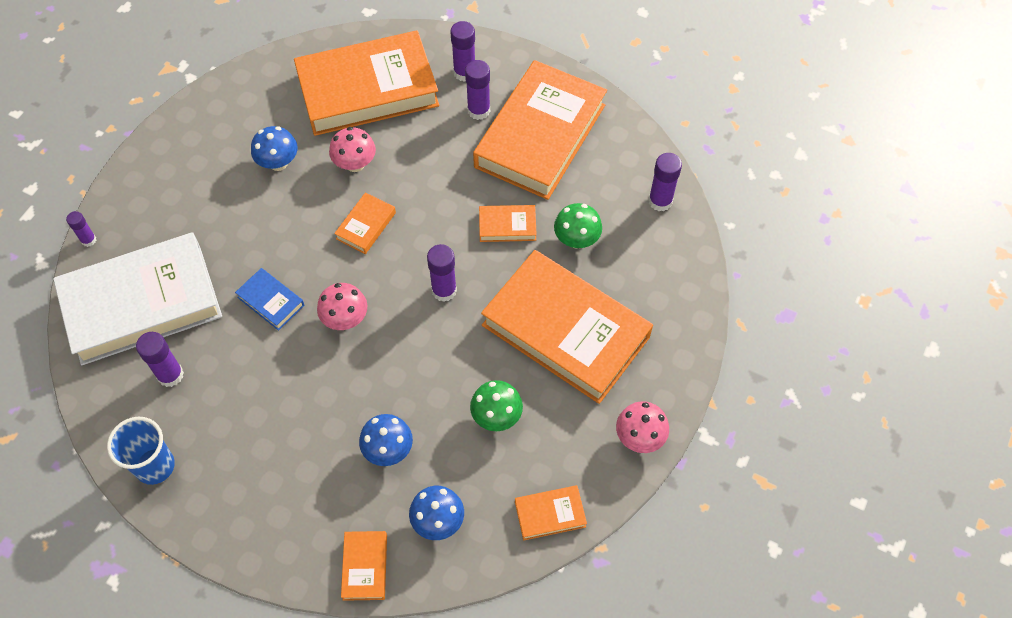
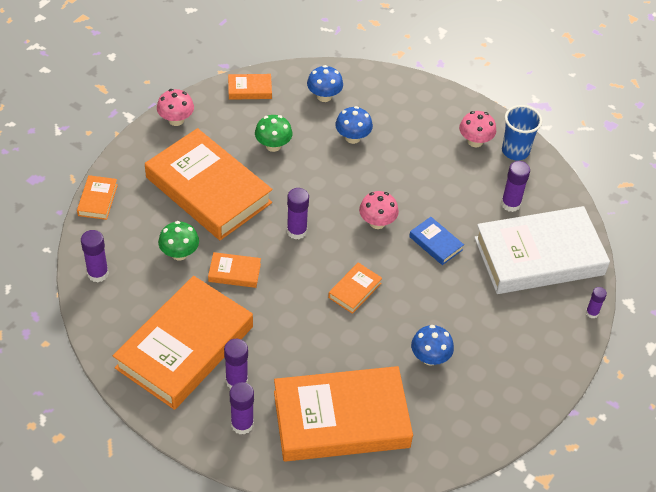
camera: 175 degrees left, 10 degrees down
(355, 164) = (360, 346): pink mushroom -> pink mushroom (475, 141)
(365, 567) = (374, 81): orange book -> orange book (98, 200)

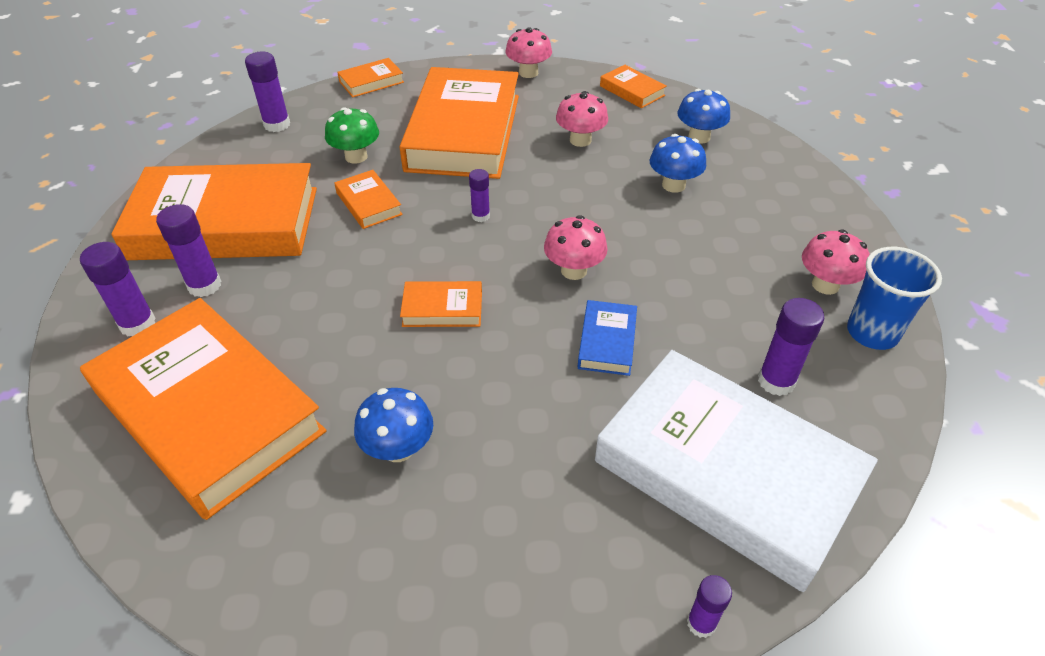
camera: 55 degrees right, 5 degrees down
(273, 145) = (580, 140): green mushroom -> pink mushroom
(296, 231) = (480, 216): purple glue stick -> purple glue stick, size x0.62

